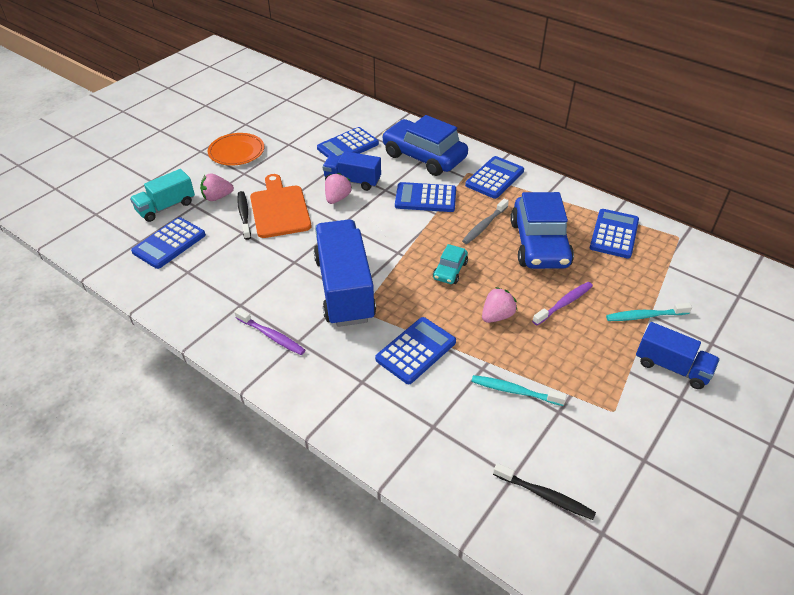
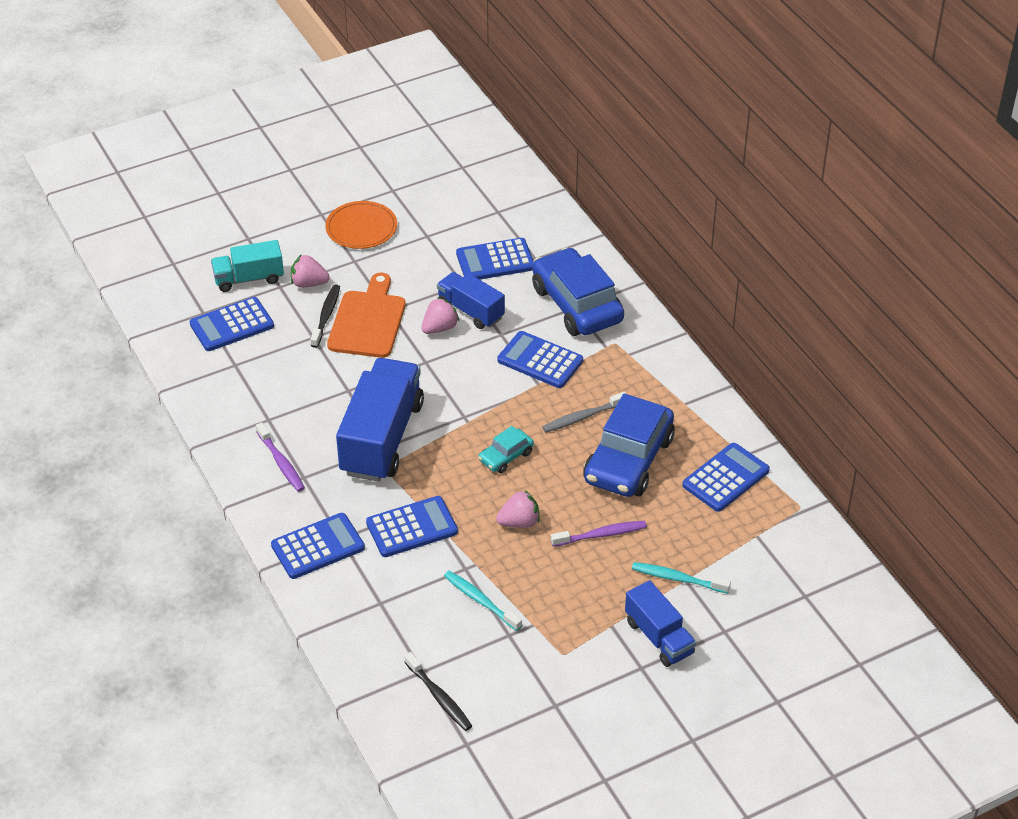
camera: 25 degrees right, 0 degrees up
(494, 178) = (641, 361): blue calculator -> blue calculator (318, 547)

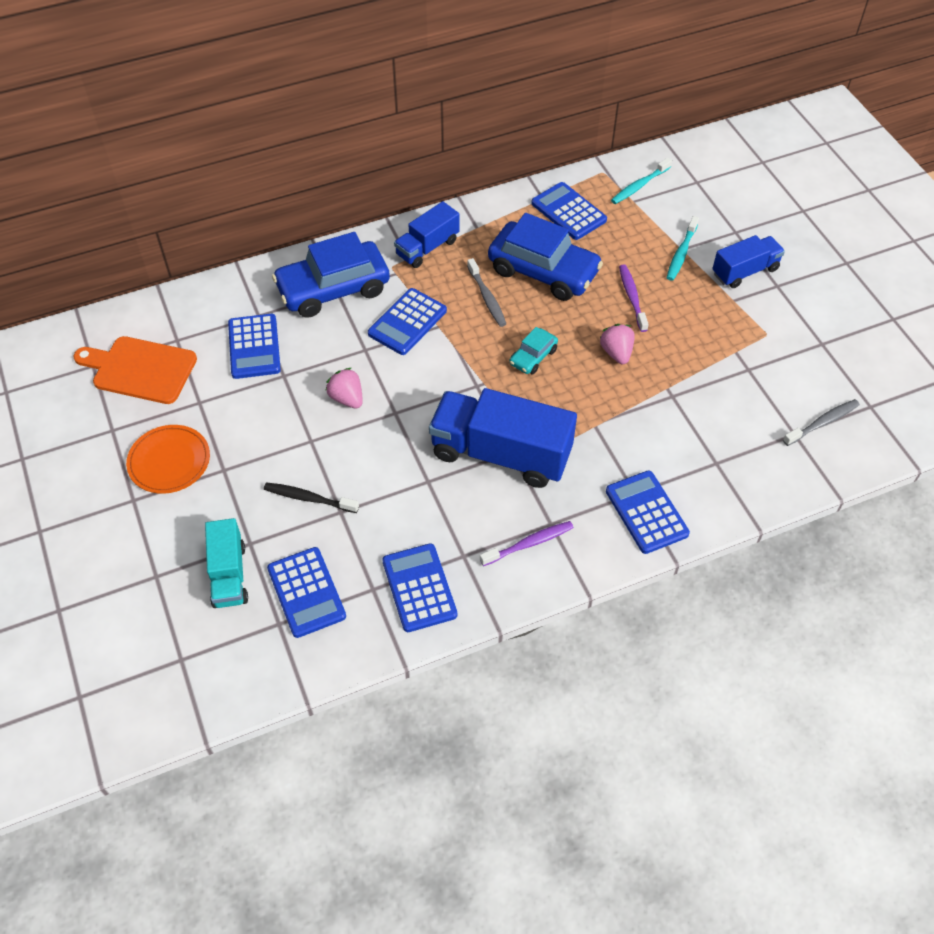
camera: 85 degrees left, 10 degrees up
(309, 283) = (252, 514): pink strawberry -> none
(368, 321) = (324, 460): orange cutting board -> orange cutting board (140, 369)
(412, 527) = (621, 434): blue calculator -> blue calculator (419, 588)
(439, 697) = (822, 423): black toothbrush -> grey toothbrush
(470, 311) = (326, 371): blue truck -> blue truck (427, 248)
(481, 601) = (711, 386): turquoise toothbrush -> turquoise toothbrush (639, 186)
(506, 456) = (533, 357): turquoise car -> turquoise car turned 75 degrees clockwise

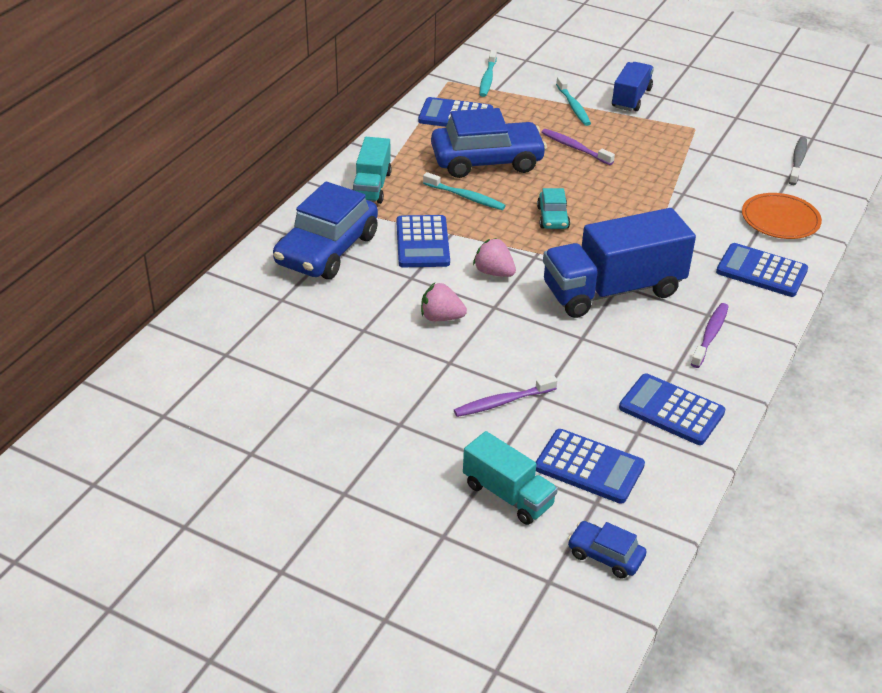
camera: 40 degrees left, 15 degrees down
(140, 369) = (218, 394): orange cutting board -> none
(169, 461) = (340, 445): orange plate -> orange plate (780, 219)
(237, 668) = (605, 556): none -> blue car
(254, 347) = (309, 323): blue calculator -> none
(309, 498) = (503, 402): black toothbrush -> purple toothbrush
(427, 248) = (372, 186): blue truck -> turquoise truck
(487, 297) = (465, 197): grey toothbrush -> turquoise toothbrush
(616, 353) = (609, 186): pink strawberry -> pink strawberry (494, 272)

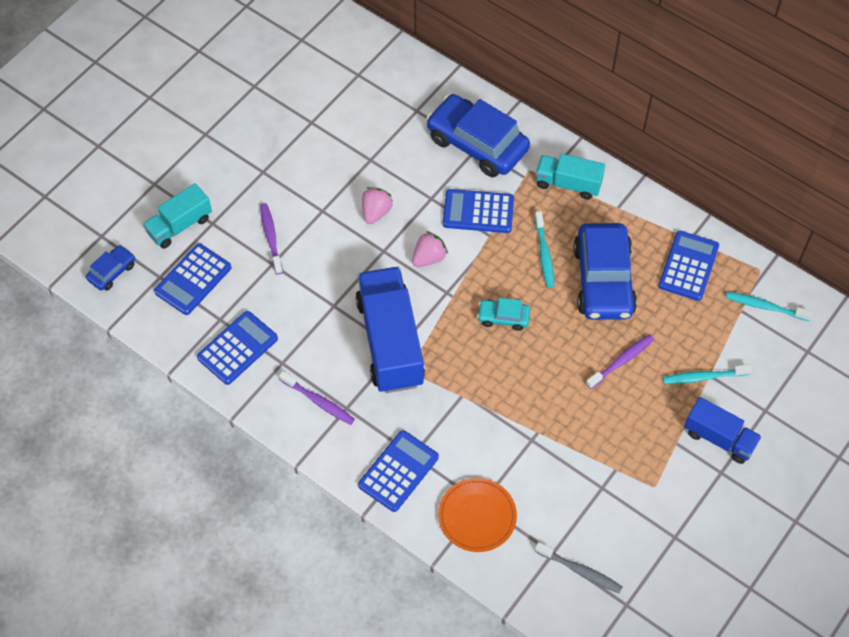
camera: 100 degrees right, 20 degrees up
(465, 197) = (544, 253): turquoise toothbrush -> turquoise toothbrush turned 45 degrees counterclockwise

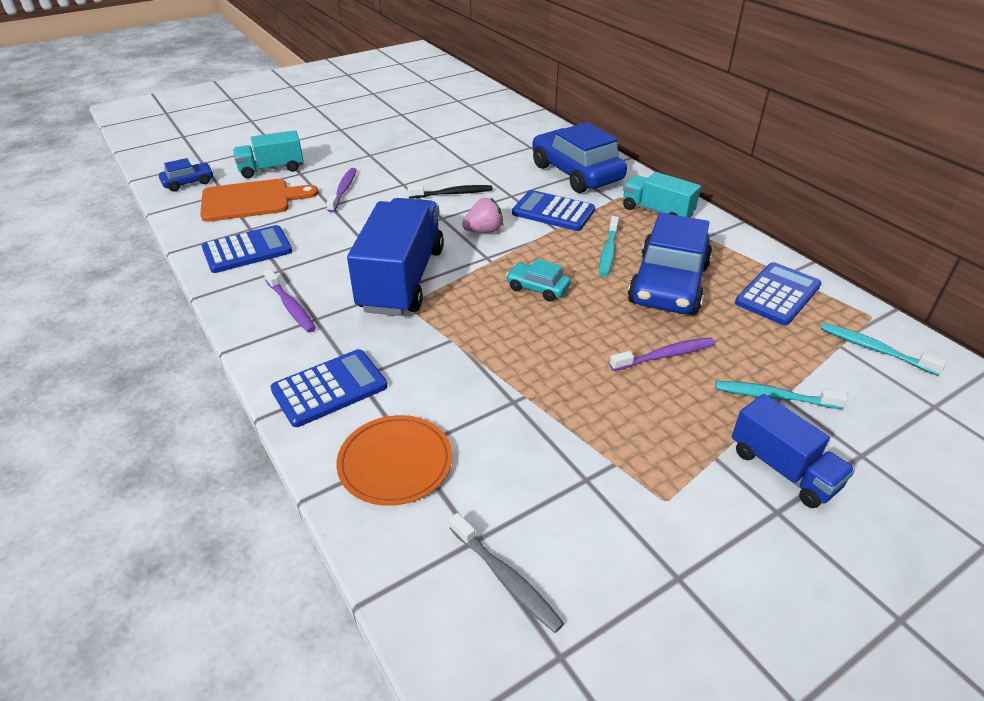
camera: 20 degrees right, 20 degrees down
(193, 280) = (251, 200): blue calculator -> orange cutting board
(376, 212) = (452, 194): pink strawberry -> black toothbrush

